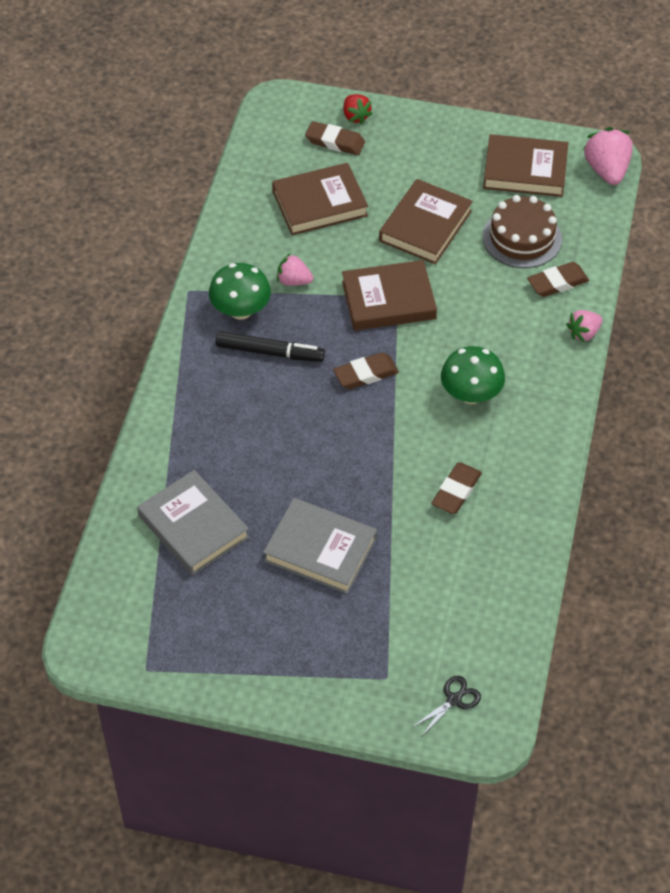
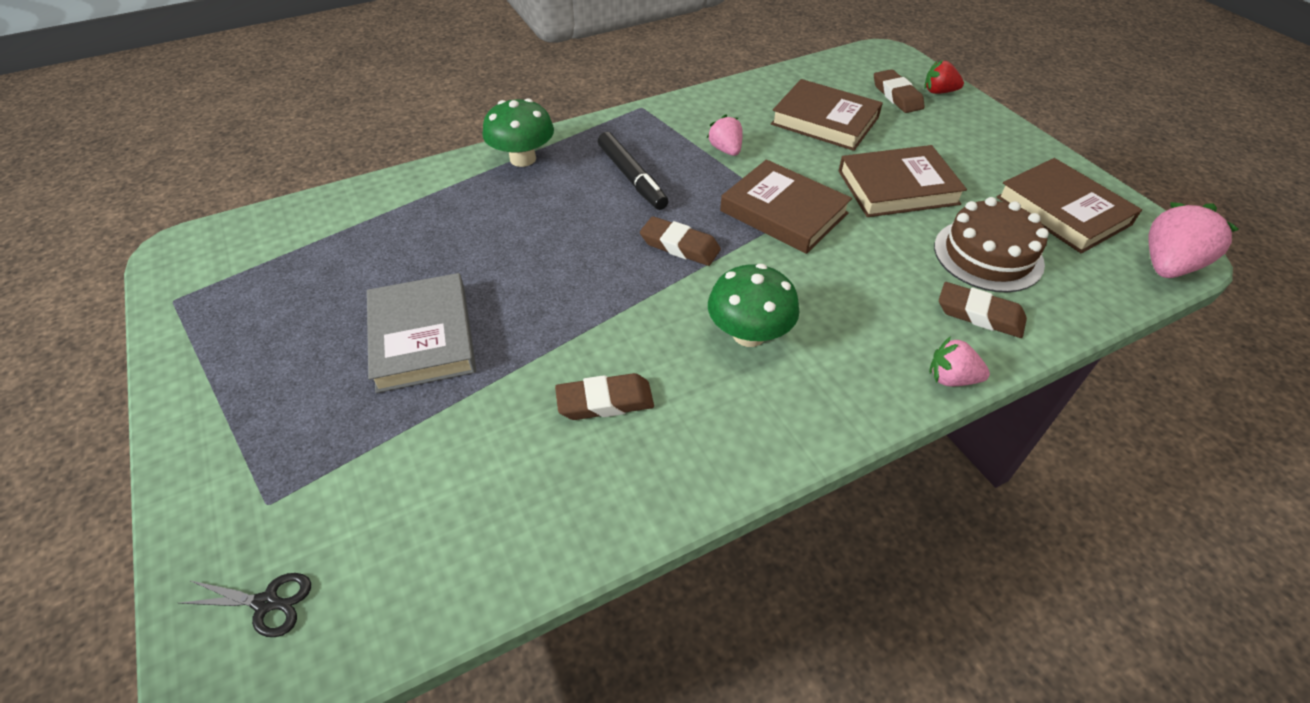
camera: 50 degrees right, 5 degrees down
(193, 526) = (381, 238): grey book -> none
(241, 310) = (656, 140): green mushroom -> green mushroom (523, 159)
(355, 116) = (939, 92): red strawberry -> red strawberry turned 75 degrees clockwise

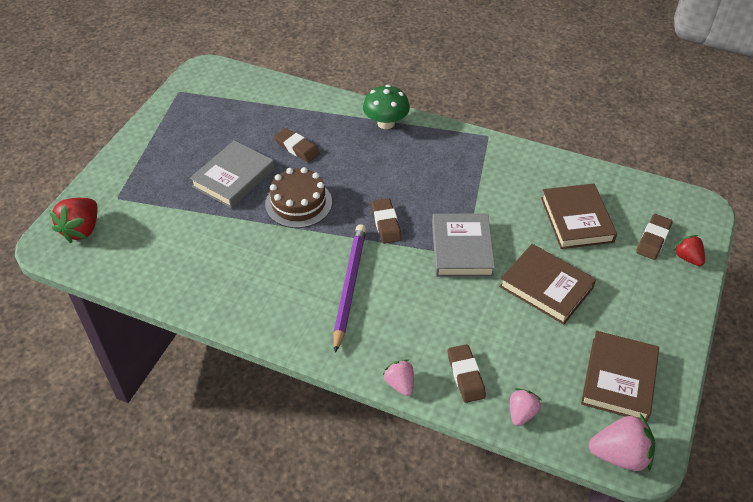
camera: 50 degrees right, 0 degrees up
(266, 603) = (82, 230): black scissors -> red strawberry
(605, 401) = (256, 261): brown eraser -> brown eraser (297, 148)
(632, 177) = (419, 172): black marker -> none
(726, 150) = (490, 193): pink strawberry -> pink strawberry (521, 413)
(749, 334) = (349, 286): green mushroom -> purple pencil
(784, 212) = (462, 249): brown book -> grey book
(988, 255) = (526, 358): brown cake -> brown cake (298, 203)

